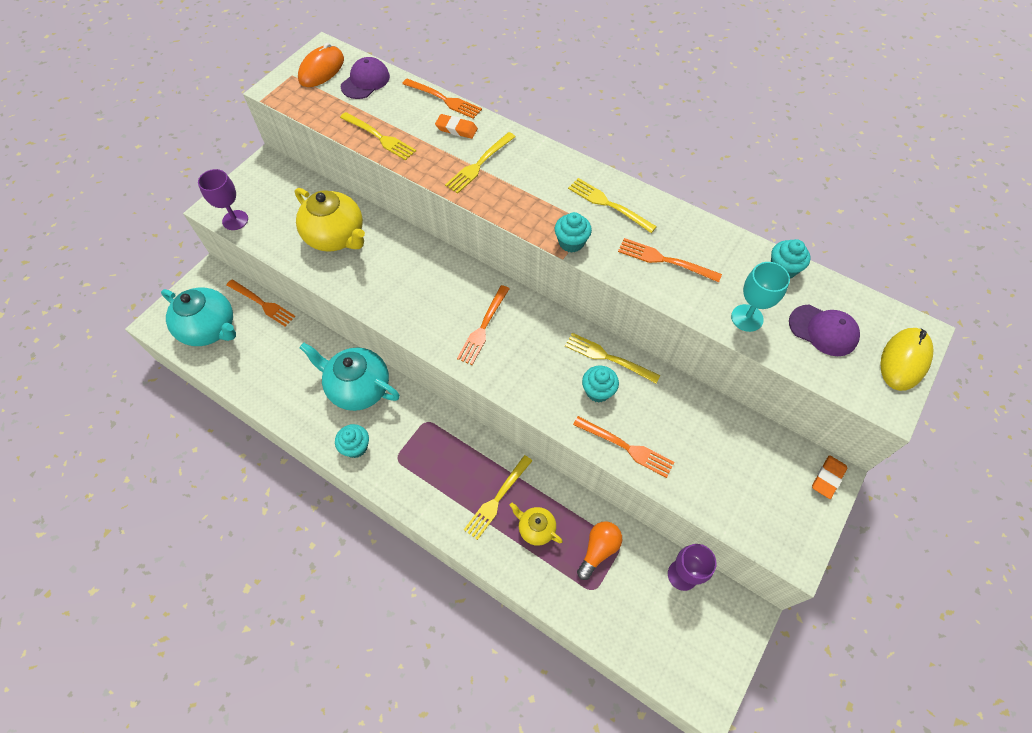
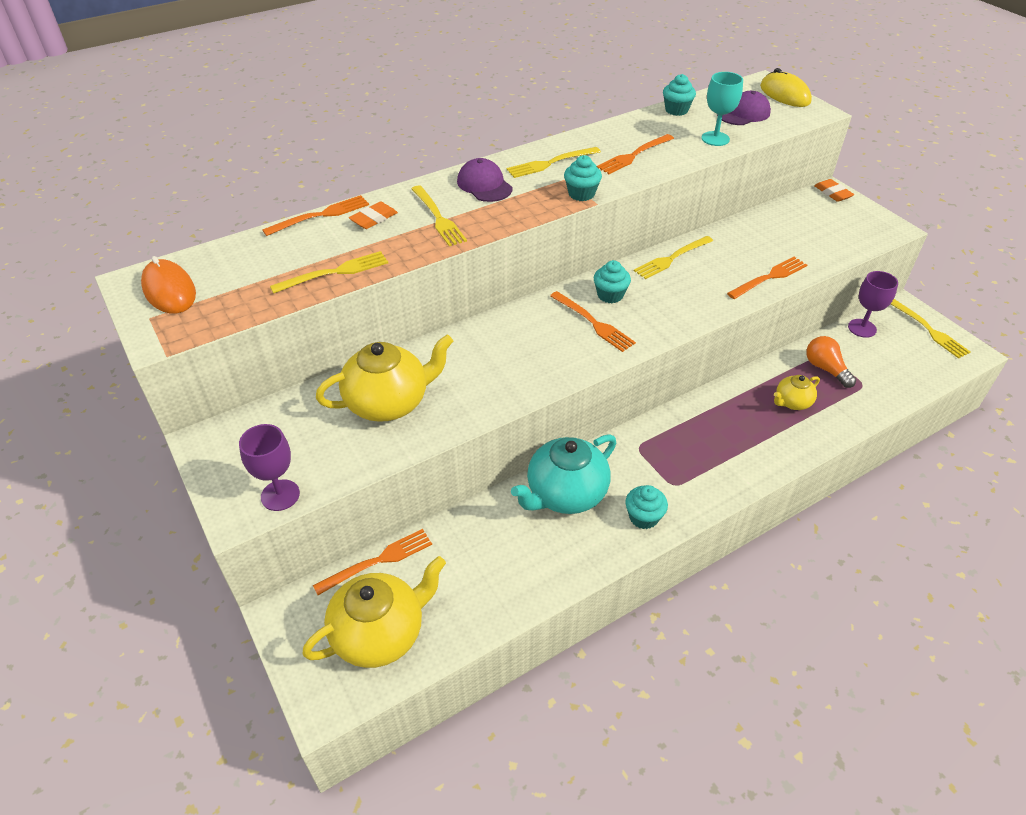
camera: 65 degrees left, 15 degrees down
(210, 329) = (380, 633): turquoise teapot -> yellow teapot
(365, 81) = (230, 261): purple cap -> purple cap (484, 185)
(497, 499) = (752, 420): yellow fork -> yellow fork (929, 330)
(598, 391) = (704, 275): turquoise cupcake -> turquoise cupcake (610, 295)

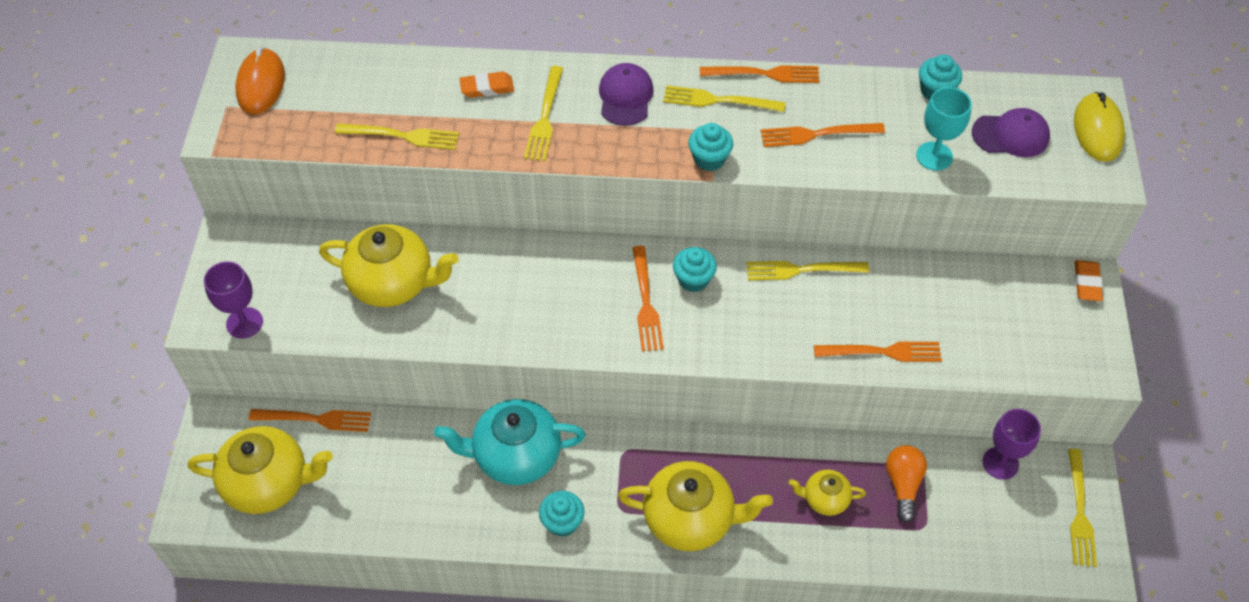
camera: 35 degrees right, 10 degrees up
(321, 215) = (445, 59): orange fork -> orange fork (765, 74)
(725, 463) = (690, 519): none -> yellow teapot

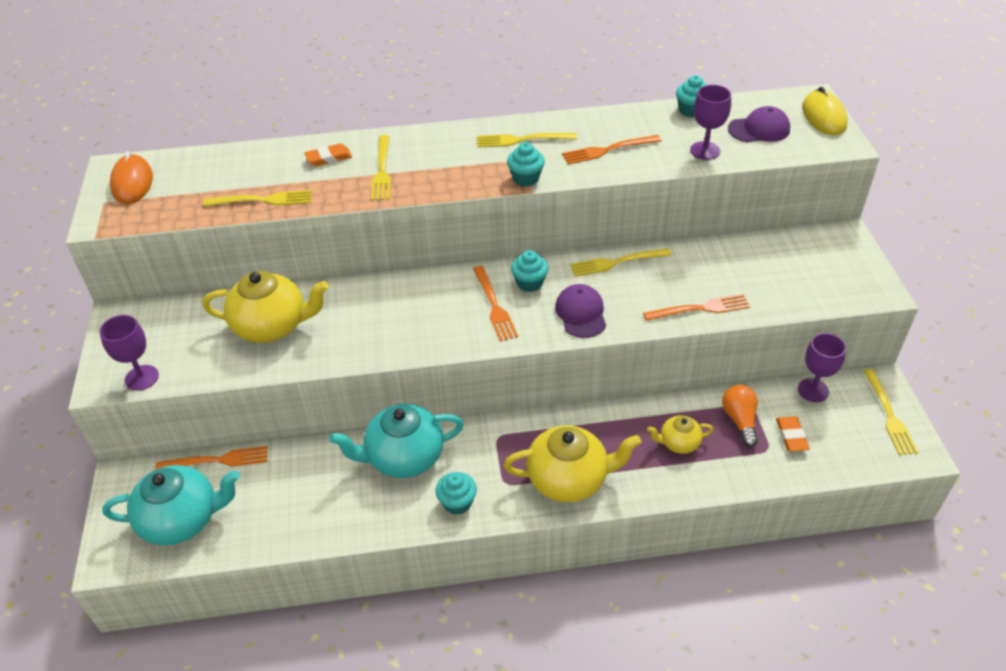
camera: 10 degrees left, 10 degrees down
(269, 483) = (182, 520): yellow teapot -> turquoise teapot
(625, 97) = (445, 148): purple cap -> purple cap (581, 313)
(765, 74) = (554, 118): orange fork -> none
(934, 156) = (705, 151): turquoise goblet -> purple goblet
(1086, 283) = (844, 236): orange eraser -> orange eraser (791, 436)

